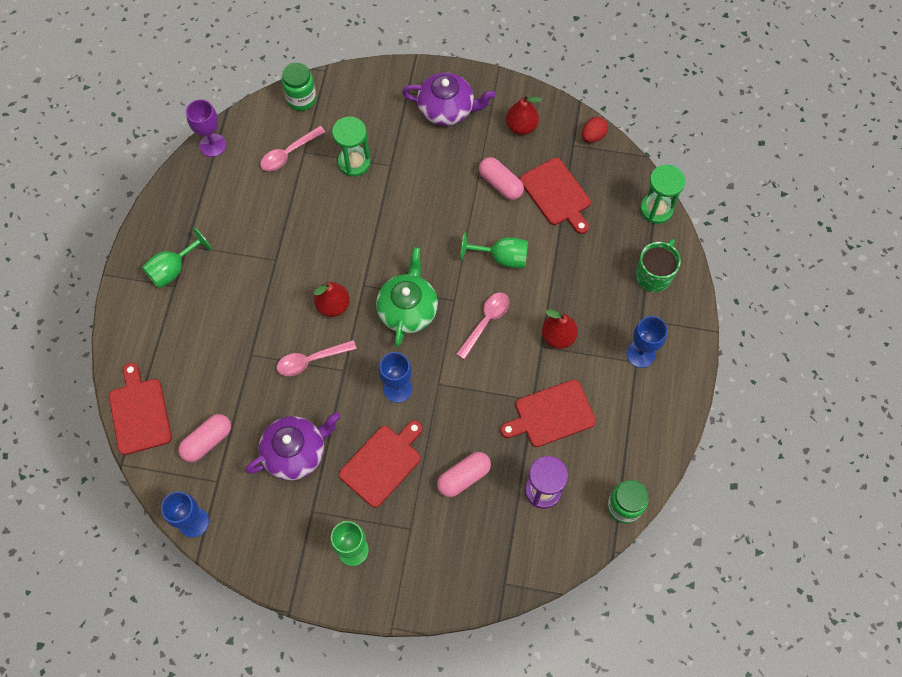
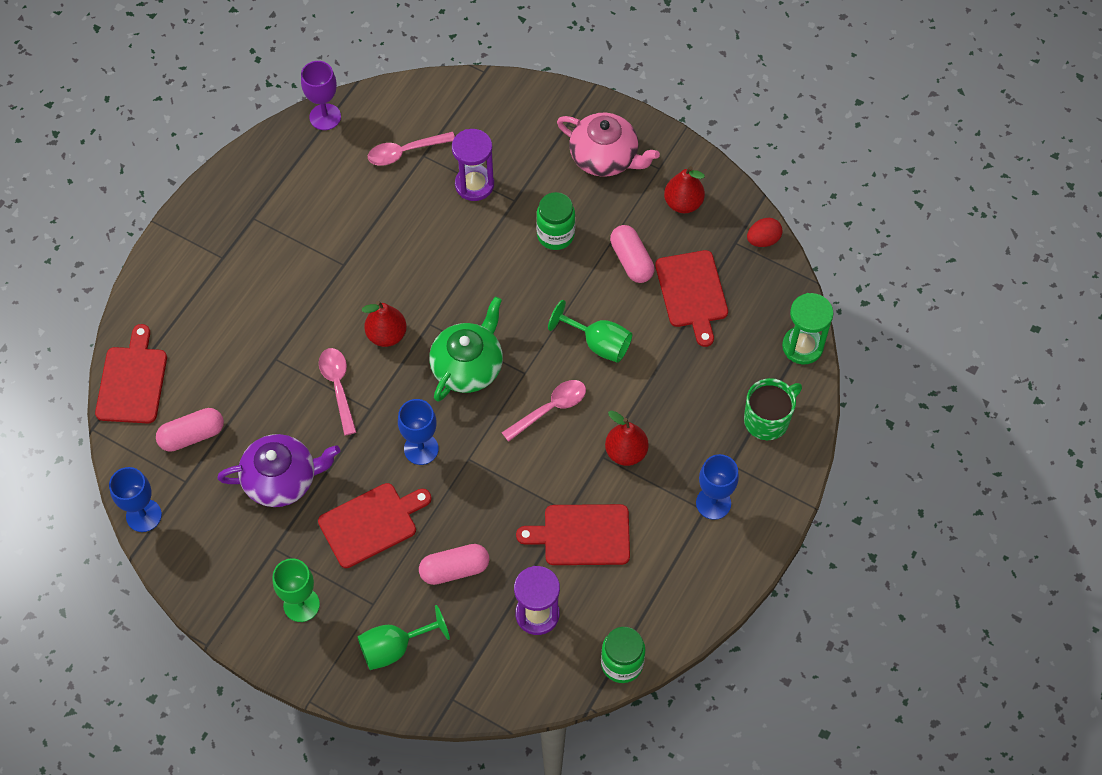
camera: 20 degrees right, 5 degrees down
(173, 269) = (228, 239): green goblet -> green goblet (394, 648)
(301, 99) = (444, 96): green jar -> green jar (555, 235)
(311, 360) = (338, 386): pink spoon -> pink spoon turned 75 degrees clockwise
(354, 162) = (474, 185): green hourglass -> purple hourglass
(447, 109) = (605, 157): purple teapot -> pink teapot

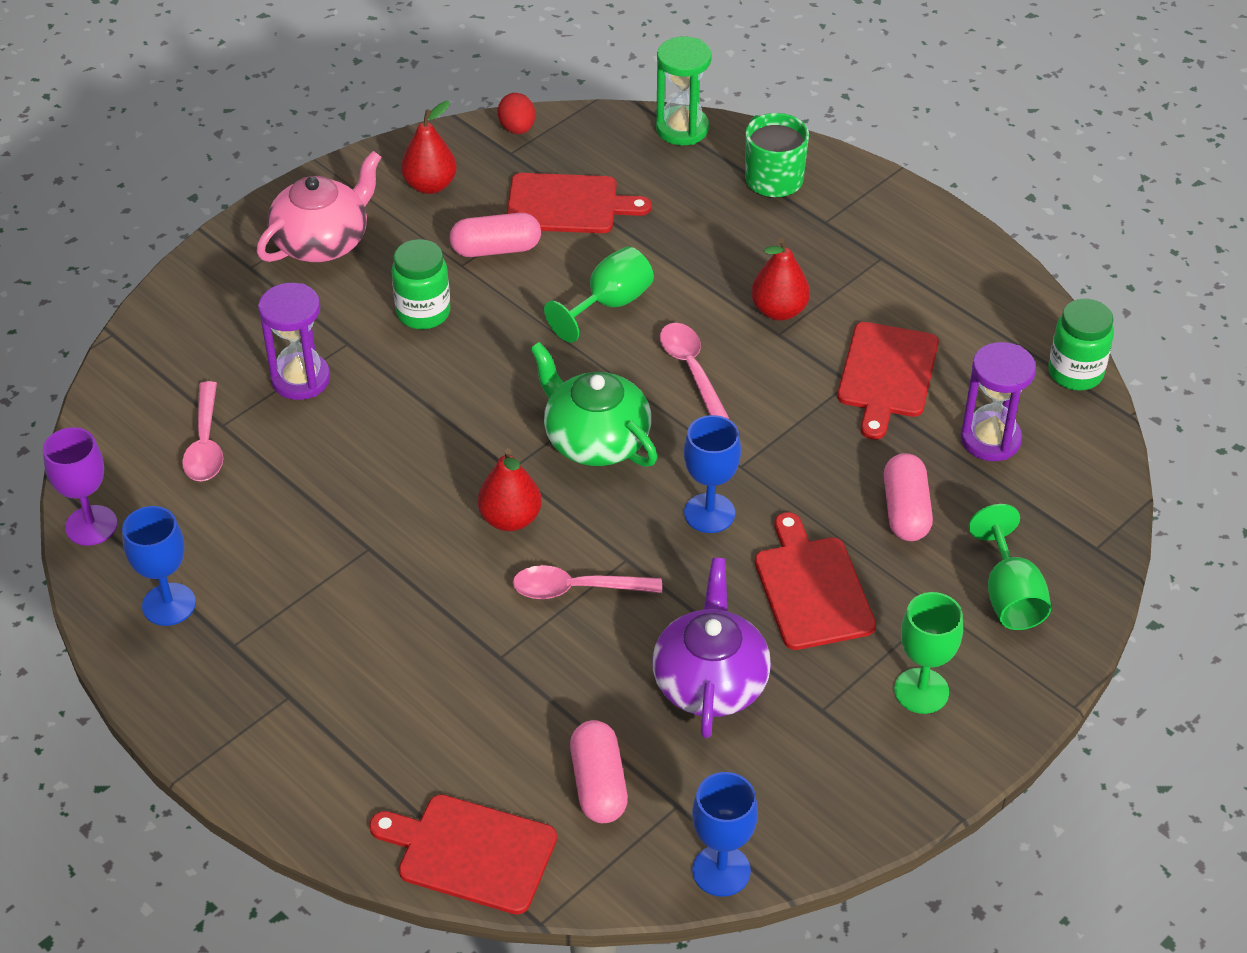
camera: 75 degrees left, 15 degrees down
(713, 503) = (873, 248): blue goblet -> blue goblet (169, 604)

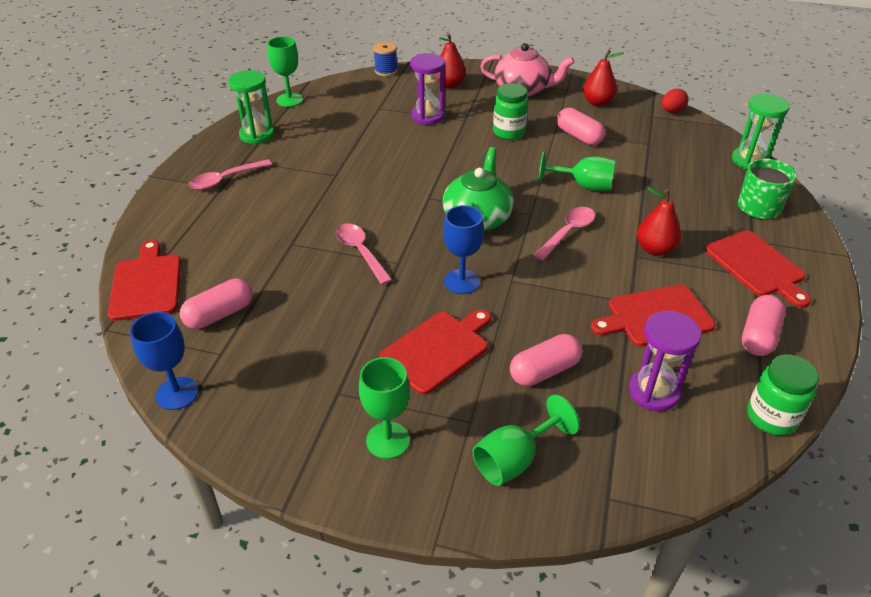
camera: 60 degrees right, 5 degrees down
(91, 525) = (289, 100): purple goblet -> green goblet
(111, 369) = (386, 71): none -> blue spool
(169, 604) = (257, 135): blue goblet -> green hourglass
(205, 444) = (363, 108): pink spoon -> pink spoon (225, 180)
(510, 519) = (393, 211): red pear -> red pear (449, 85)
(567, 205) = (639, 146): red cutting board -> red cutting board (756, 266)
(710, 682) = (327, 332): purple teapot -> none
(968, 313) = (758, 336): none -> pink capsule

